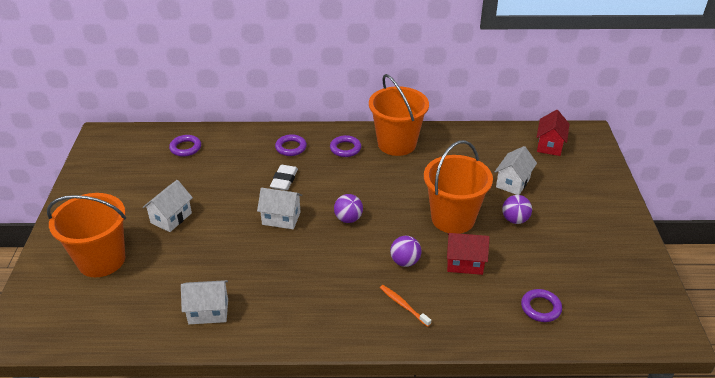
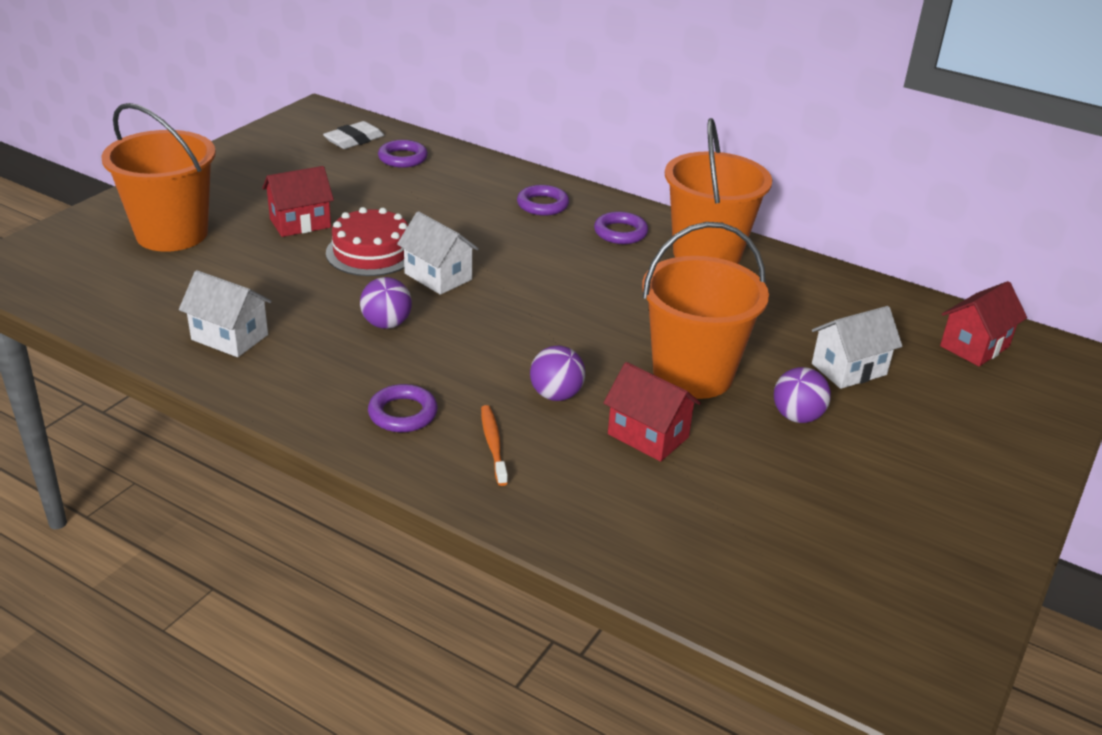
camera: 30 degrees right, 5 degrees down
(171, 218) = (300, 223): white house -> red house
(231, 219) = (371, 252): none -> red cake
(284, 180) = (491, 237): white eraser -> white eraser (354, 140)
(348, 219) = (530, 313): purple ball -> purple ball (386, 324)
(540, 308) = (710, 546): purple ring -> purple ring (403, 413)

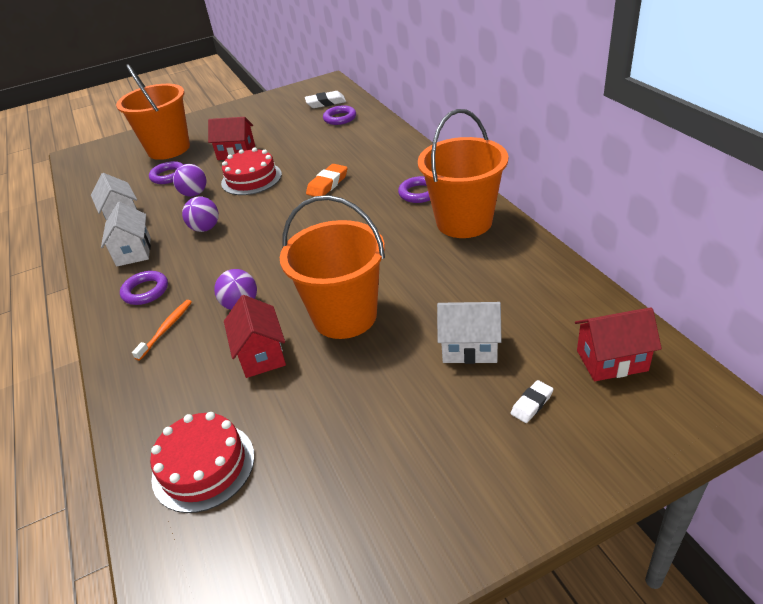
camera: 40 degrees right, 5 degrees up
(438, 276) = (269, 202): white house -> white house (133, 251)
(491, 241) = (327, 184): none -> orange eraser
(542, 205) = (389, 163): purple ring -> purple ring (168, 176)
(721, 551) = (203, 466): none -> red cake
(797, 417) = (381, 376): purple ball -> purple ball (194, 194)
(951, 399) = (531, 404): none -> white eraser

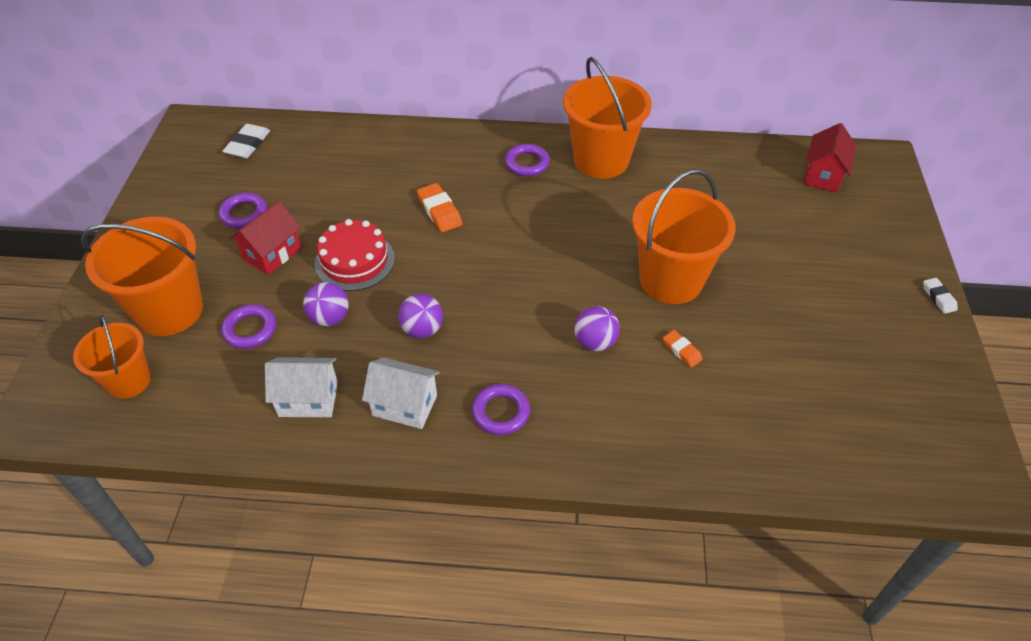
camera: 65 degrees left, 10 degrees up
(111, 164) = (129, 381): none -> orange bucket
(166, 329) = (586, 410): orange toothbrush -> none
(203, 466) = (796, 429): red cake -> none
(261, 355) = (681, 351): red house -> orange eraser
(340, 118) = (304, 150): purple ring -> purple ring (244, 214)
(469, 348) = (763, 230): white house -> none
(531, 404) = (839, 228): white eraser -> white eraser (938, 297)

